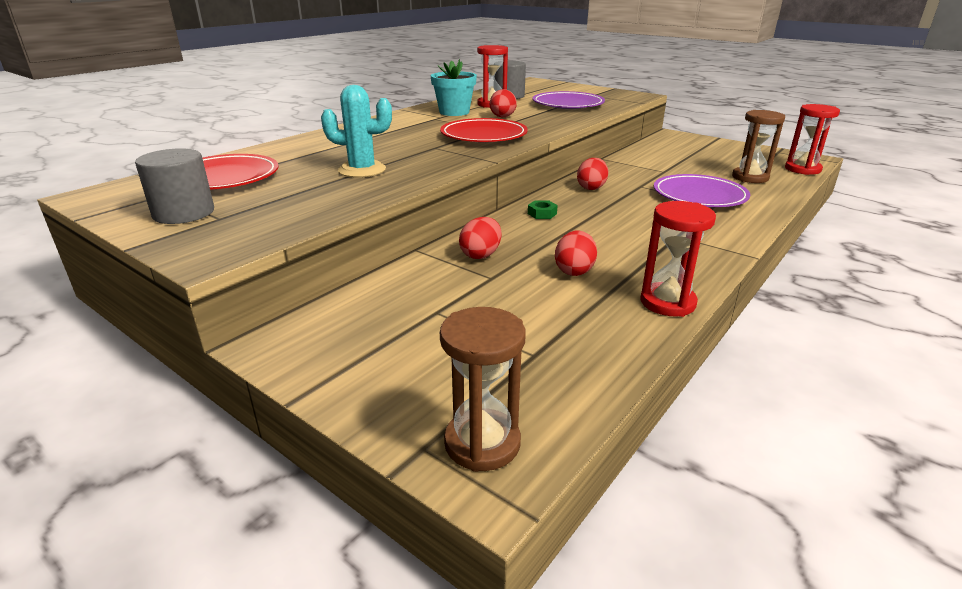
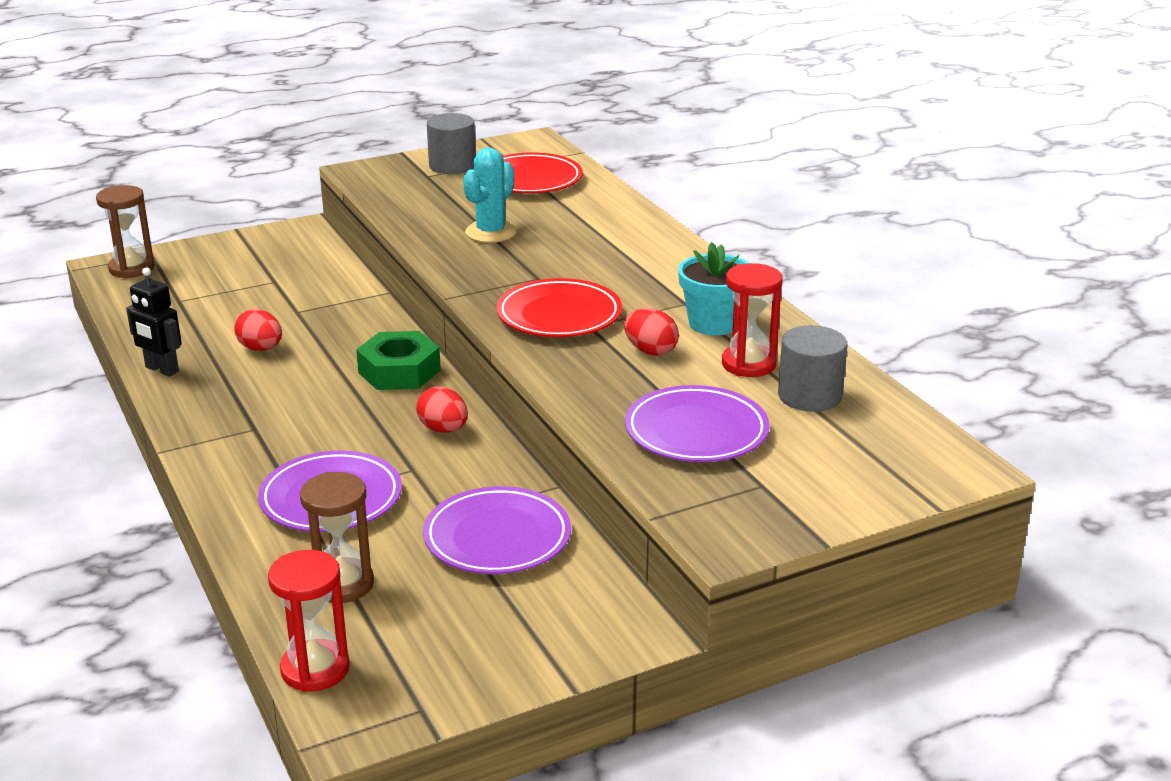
camera: 115 degrees right, 0 degrees up
(481, 255) = (343, 316): red egg -> none
(542, 214) = (399, 371): green nut -> green nut, size x2.22
(660, 160) = (497, 537): none -> purple plate
(667, 302) = (161, 370): red hourglass -> black robot

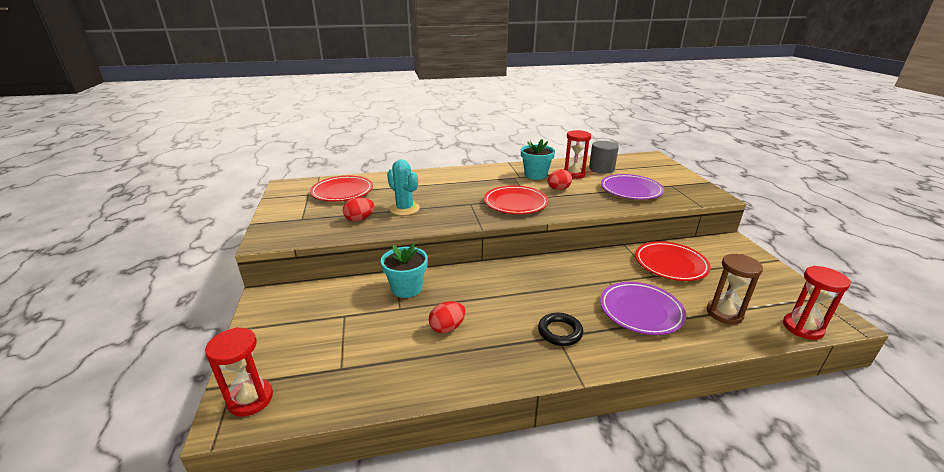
camera: 75 degrees left, 0 degrees up
(132, 268) = (250, 399): brown hourglass -> red hourglass
(161, 370) = (459, 381): black robot -> none
(265, 429) = (560, 332): none -> black ring
(344, 307) = (407, 288): none -> turquoise flower pot
(399, 371) = (500, 276): green nut -> none
(443, 429) = (569, 268): red egg -> red egg (359, 219)
(452, 166) = (296, 210): grey cylinder -> none
(497, 537) = (670, 264): purple plate -> red plate

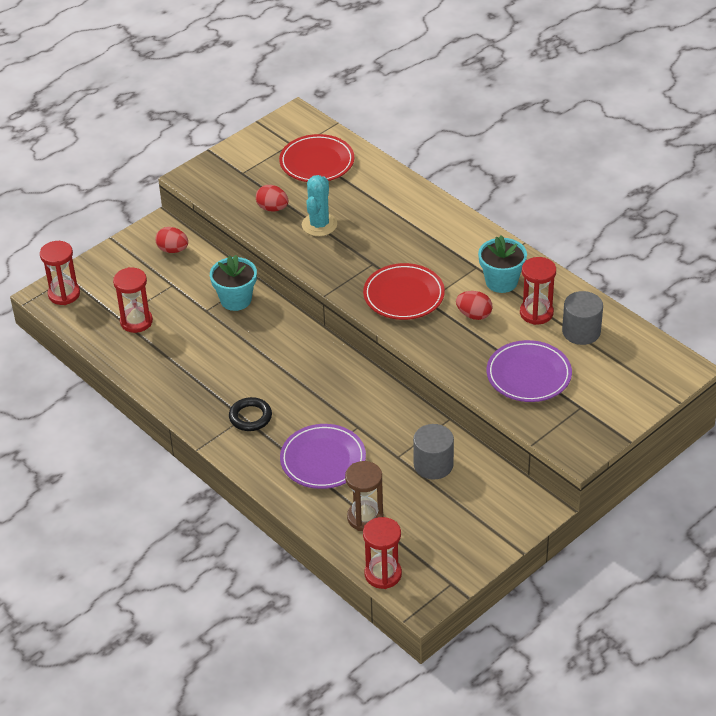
camera: 60 degrees right, 15 degrees up
(361, 358) = (136, 321): none -> red hourglass
(447, 328) = (204, 350): red egg -> red egg (173, 250)
(670, 264) = (433, 465): red plate -> grey cylinder

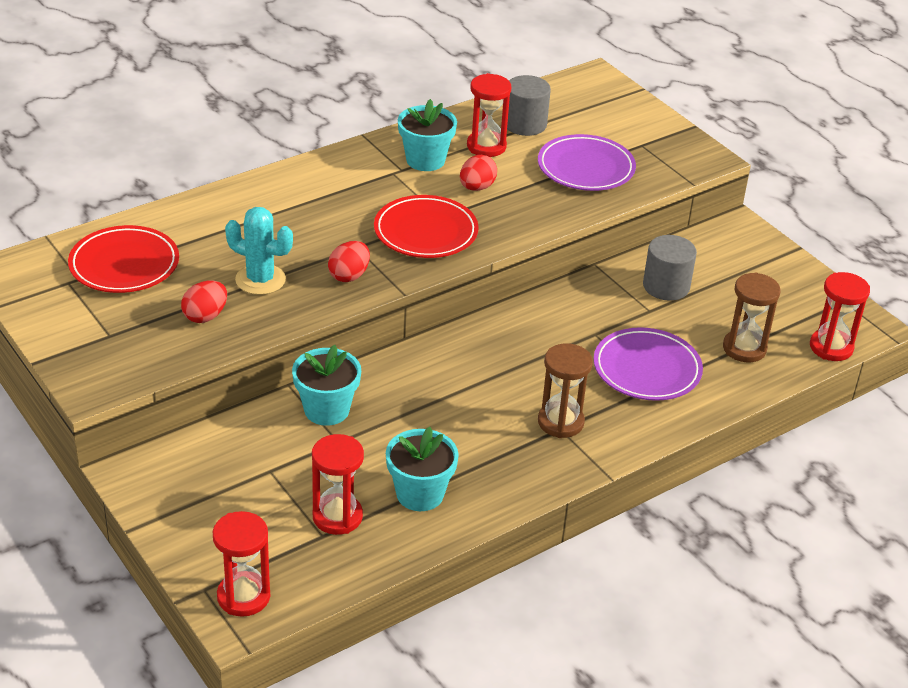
camera: 85 degrees left, 5 degrees down
(163, 355) = (420, 494): none -> turquoise flower pot
(173, 250) = (190, 462): red egg -> red egg (349, 275)
(250, 417) = (560, 422): black ring -> brown hourglass

